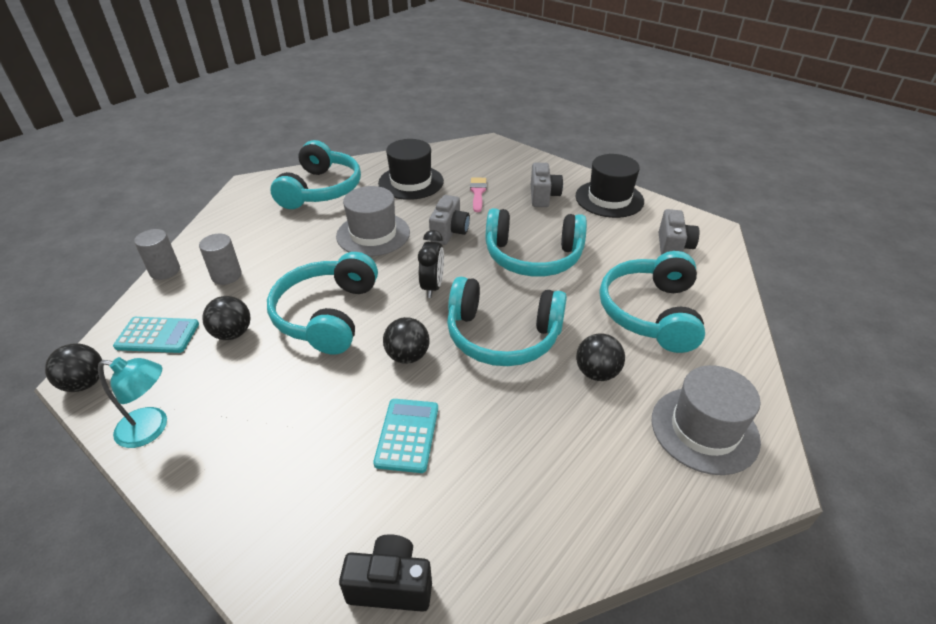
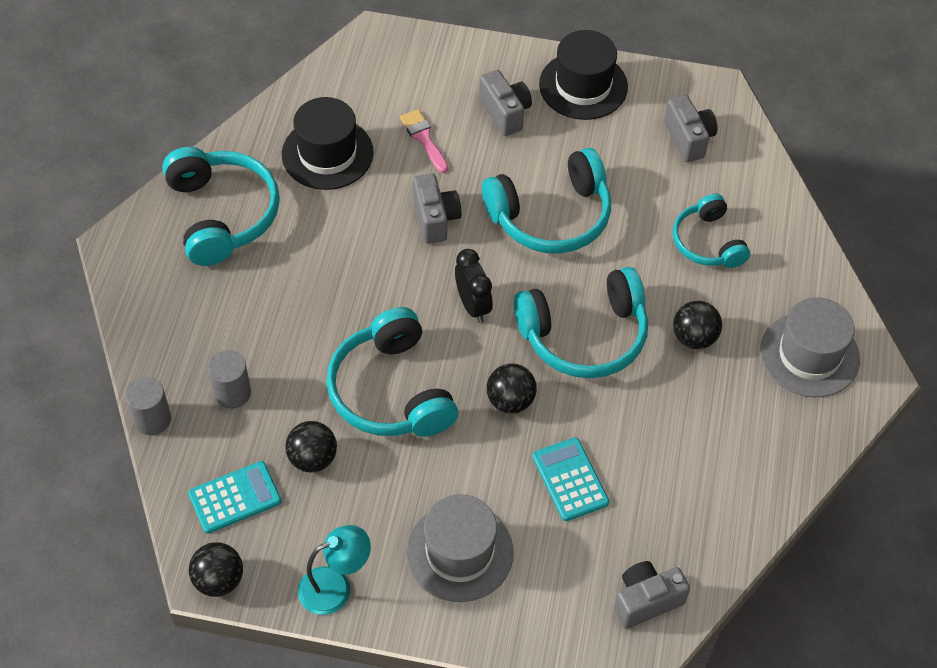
camera: 30 degrees left, 15 degrees up
(373, 234) = (349, 259): grey hat -> grey hat (459, 552)
(391, 585) = (646, 601): black camera -> grey camera
(650, 312) = (707, 242): turquoise headphones -> turquoise headphones, size x0.62

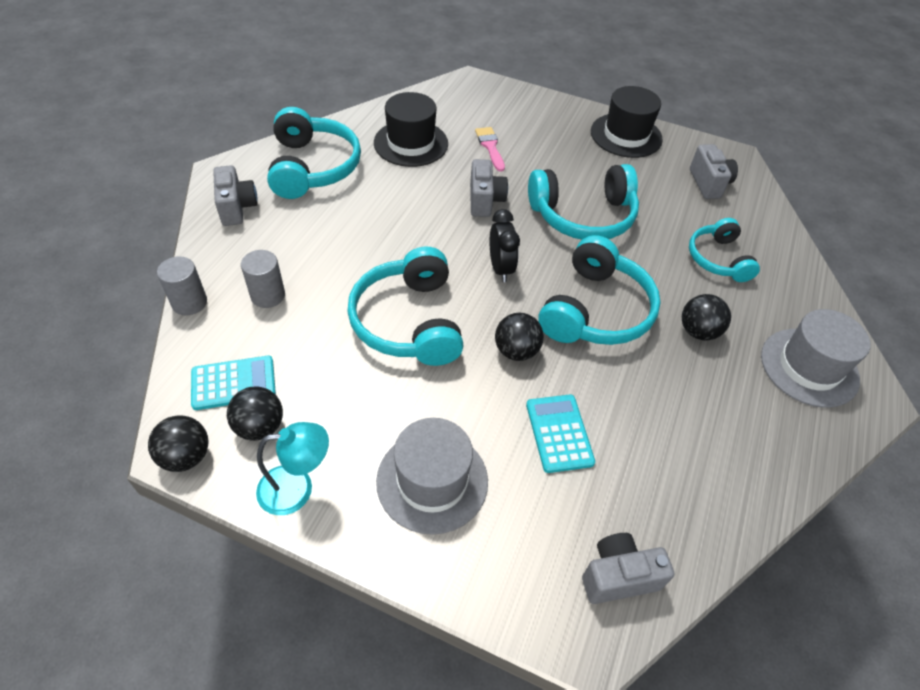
camera: 10 degrees right, 5 degrees down
(313, 458) = (318, 363): black ball -> black ball (260, 427)
(505, 113) = (560, 142): grey camera -> grey camera (237, 208)
(584, 335) = (596, 310): turquoise headphones -> turquoise headphones turned 60 degrees counterclockwise

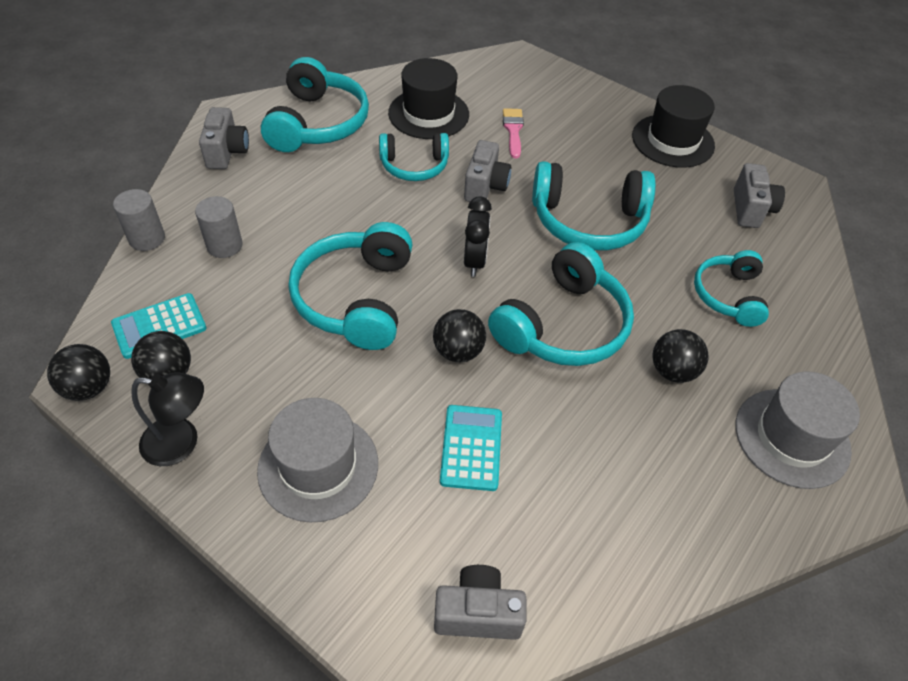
camera: 15 degrees right, 0 degrees up
(233, 383) = (159, 326): turquoise calculator -> turquoise calculator turned 150 degrees clockwise
(297, 488) = (181, 443): turquoise lamp -> black lamp
(415, 192) = (414, 166): none -> turquoise headphones

